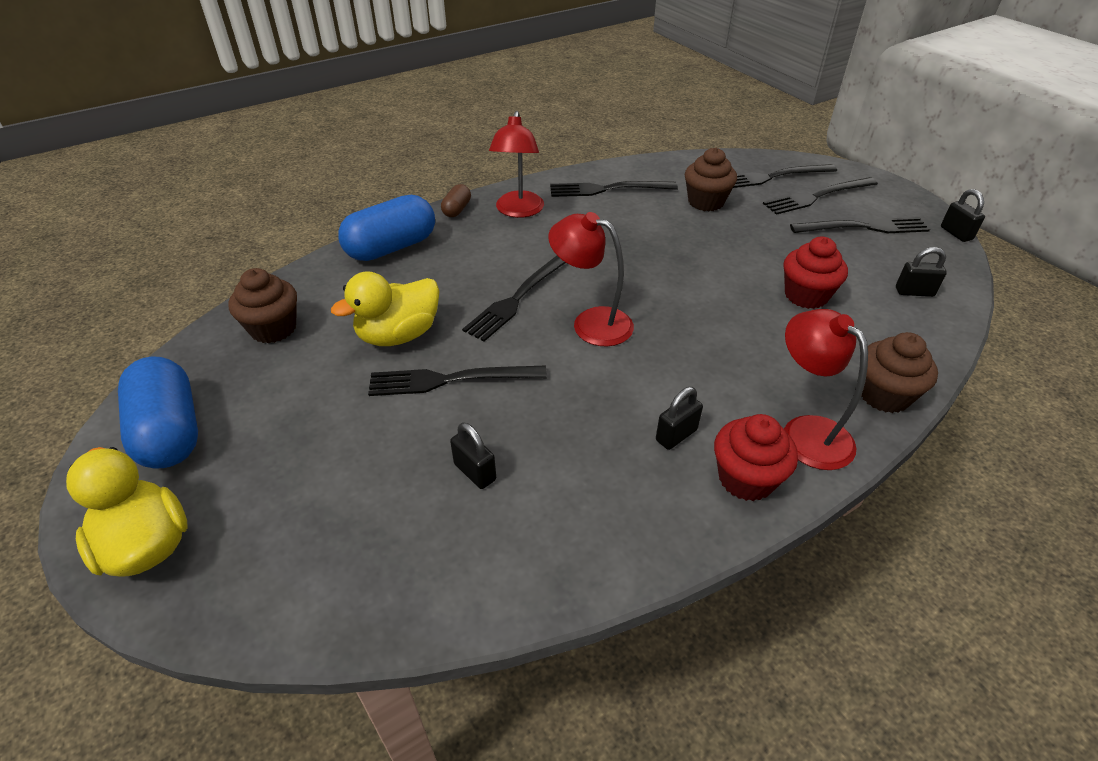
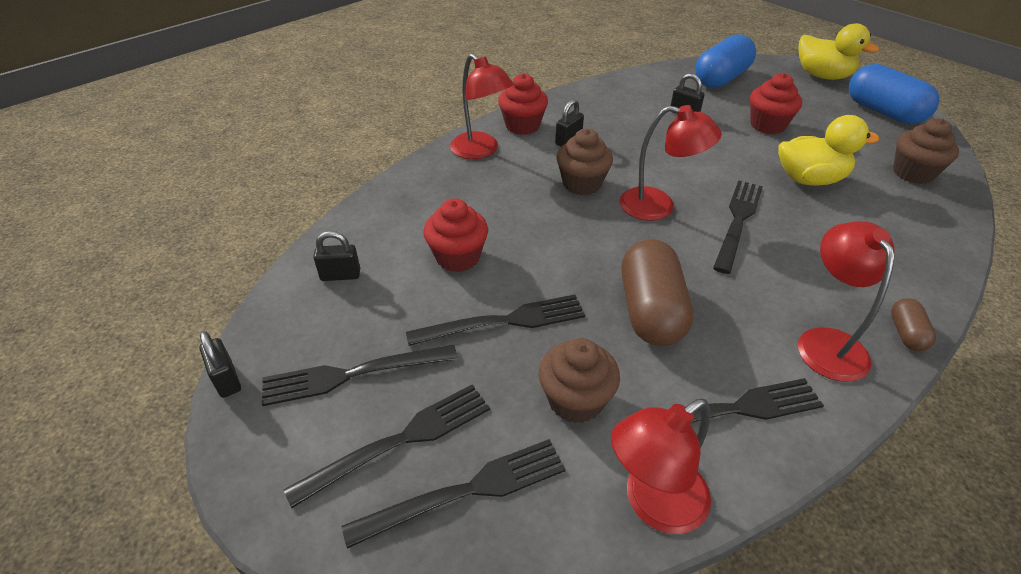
camera: 170 degrees right, 0 degrees up
(368, 428) = (767, 125): none -> red cupcake
(391, 247) = (916, 263): blue capsule -> blue capsule (721, 79)
(399, 335) = (809, 179): yellow duck -> yellow duck turned 45 degrees clockwise
(450, 380) = (740, 154): black fork -> black fork (504, 321)
(638, 240) = (650, 311): none -> brown capsule
(670, 165) = (653, 504): none -> red lamp
(884, 395) = (417, 178): brown cupcake -> brown cupcake (582, 184)

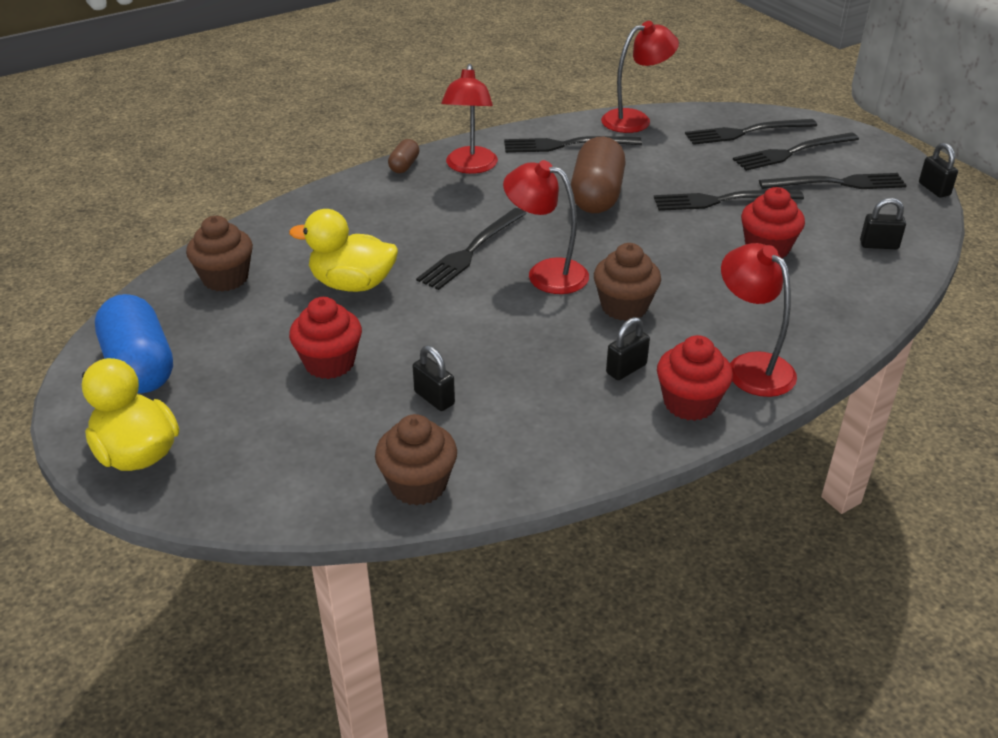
camera: 170 degrees left, 5 degrees down
(575, 400) = (671, 158): brown cupcake -> brown cupcake (418, 485)
(721, 79) = (317, 468): blue capsule -> none

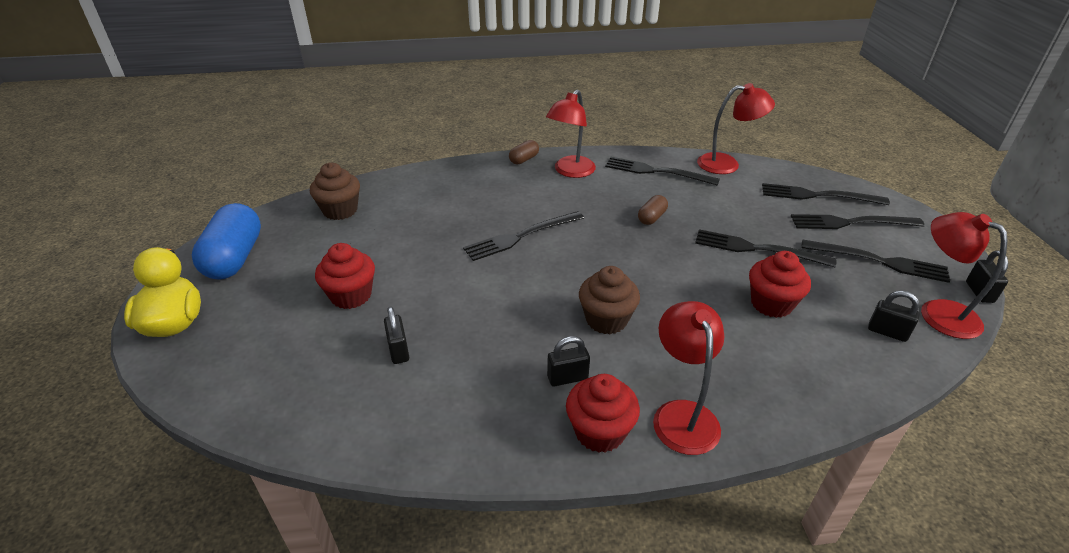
camera: 25 degrees right, 0 degrees up
(352, 284) = (417, 238): yellow duck -> none
(418, 485) = (326, 423): brown cupcake -> none
(546, 273) = (564, 271): red lamp -> red lamp (938, 312)
(597, 195) = (652, 218): brown capsule -> brown capsule, size x0.48

